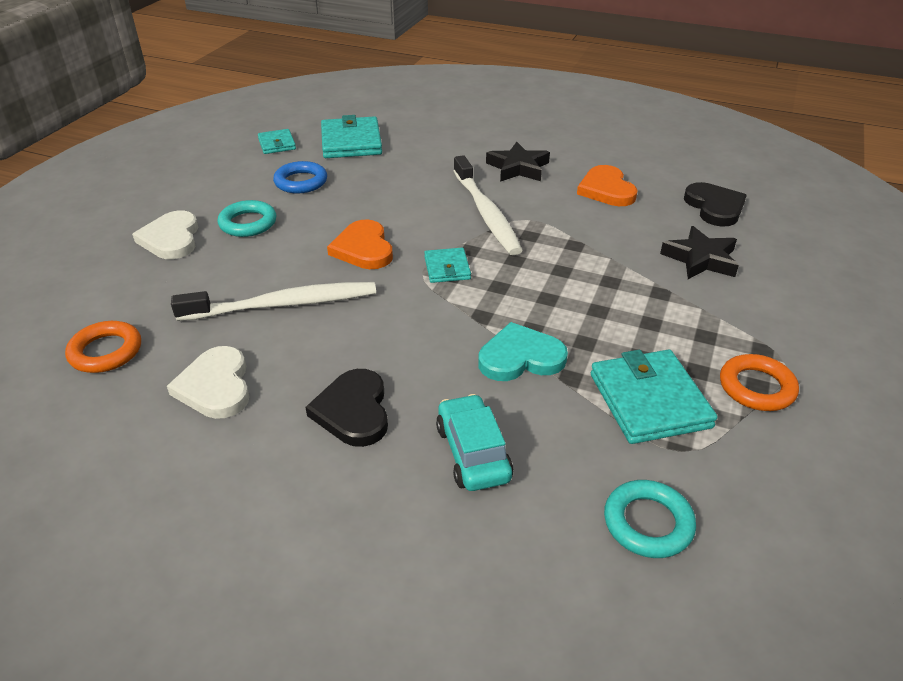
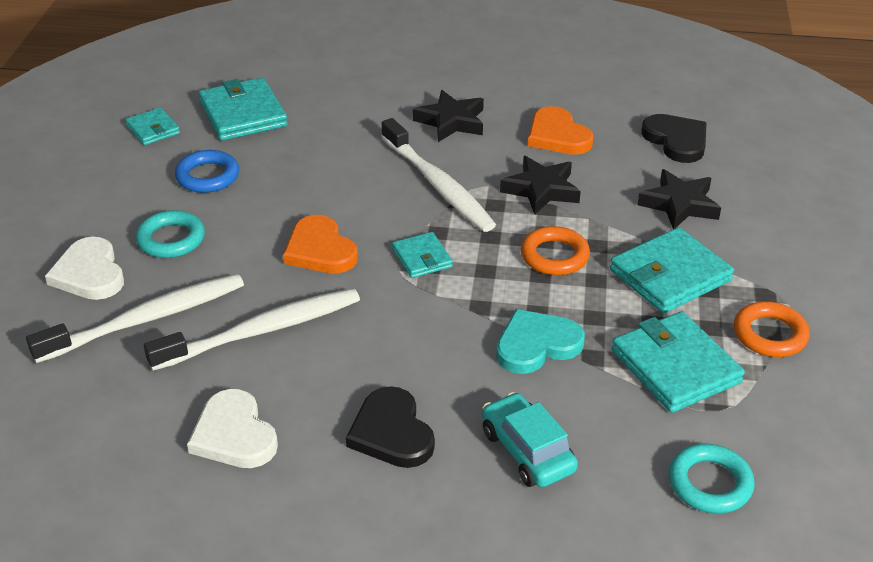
camera: 15 degrees left, 0 degrees up
(106, 351) = (89, 420): orange ring -> orange ring (554, 256)
(195, 280) = (146, 319): none -> white toothbrush
(575, 229) = (541, 190): none -> black star
(671, 317) = (670, 275): none -> turquoise wallet

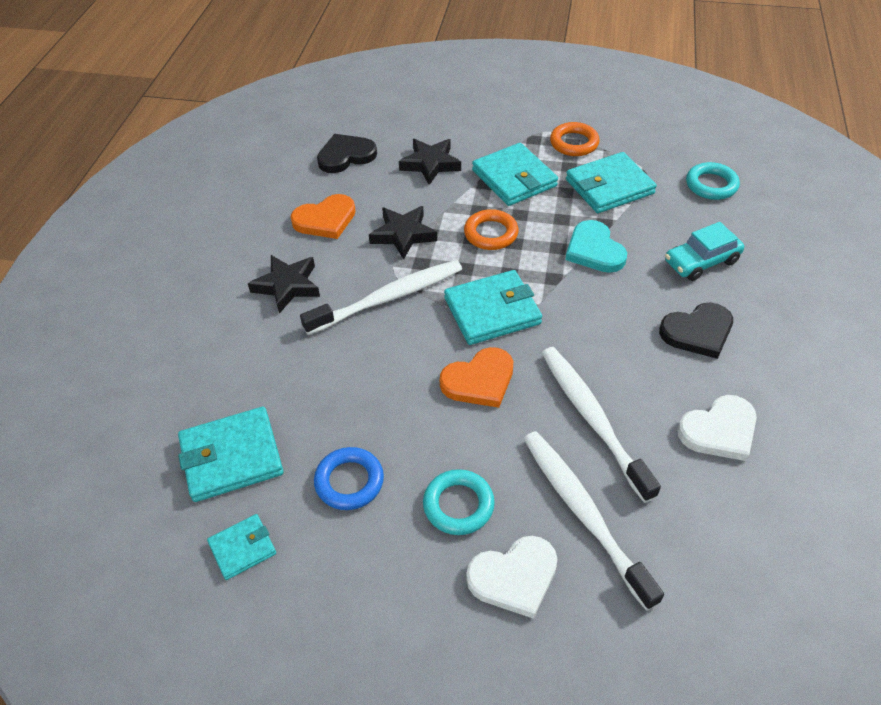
camera: 85 degrees left, 10 degrees up
(422, 258) = (492, 311): turquoise wallet -> turquoise wallet, size x1.79

